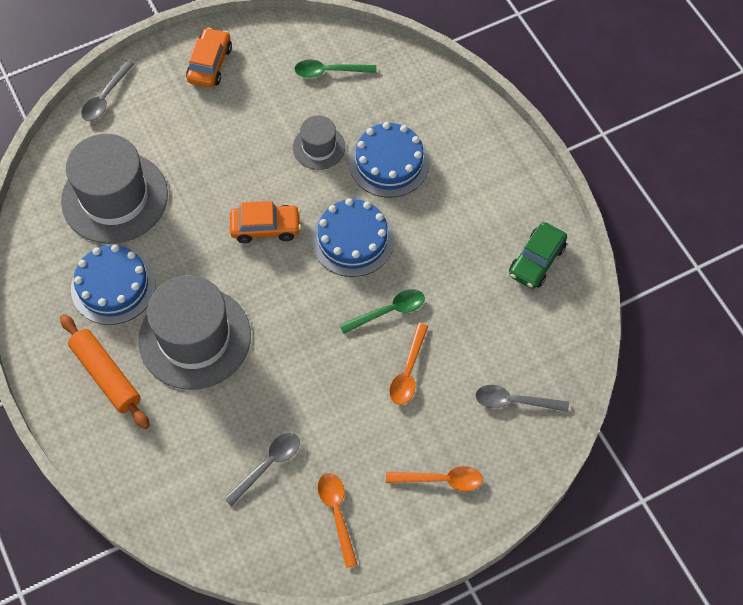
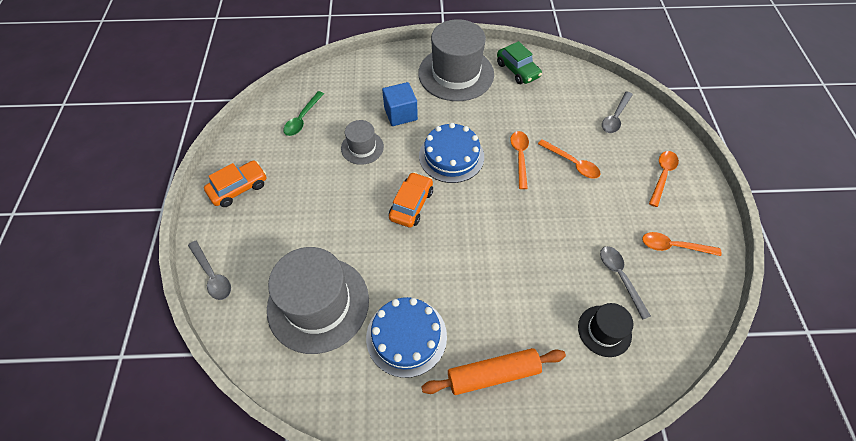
camera: 65 degrees left, 5 degrees down
(195, 338) = (486, 289): grey hat -> grey hat (456, 74)
(195, 465) = (604, 330): none -> black hat
(210, 64) = (239, 188): orange car -> orange car turned 105 degrees clockwise
(388, 311) = (520, 157): green spoon -> orange spoon
(389, 162) = (400, 114): blue cake -> blue cube

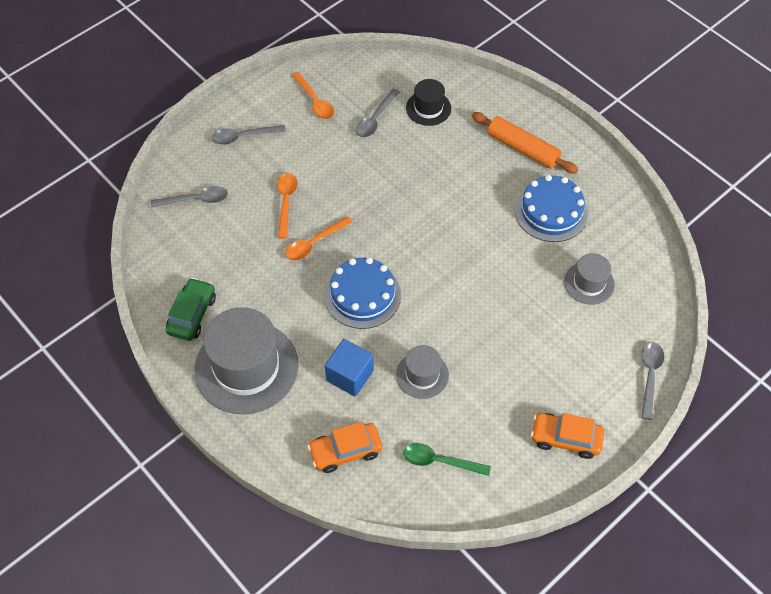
camera: 130 degrees left, 0 degrees up
(302, 118) = (439, 461): green spoon -> green spoon turned 150 degrees counterclockwise
(318, 304) = (589, 283): grey hat -> grey hat, size x0.51
(411, 204) = (443, 288): orange car -> orange car (345, 451)
(662, 176) = (243, 137): orange spoon -> grey spoon

